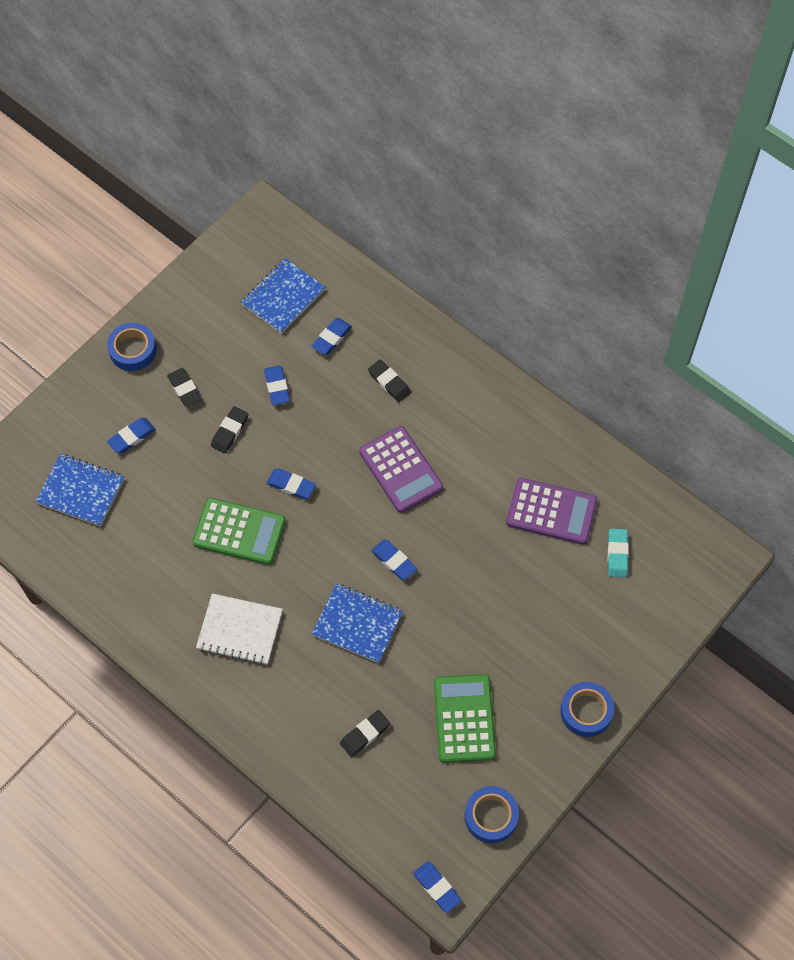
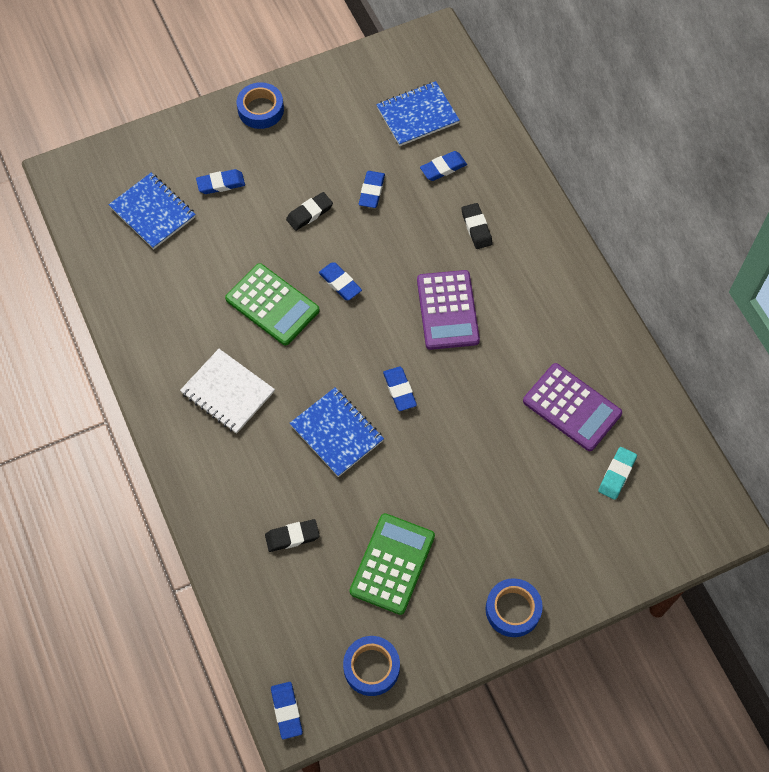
camera: 25 degrees right, 0 degrees up
(185, 389) = (288, 161): black eraser -> none

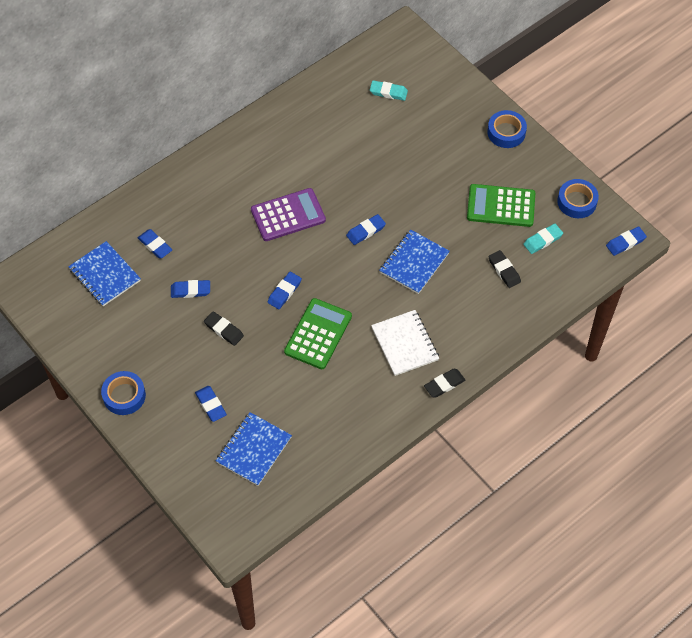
camera: 105 degrees left, 5 degrees down
(227, 392) = (405, 344): white notebook -> white notebook turned 45 degrees counterclockwise
(323, 600) = (542, 240): none -> turquoise eraser
(476, 228) = (207, 211): black eraser -> black eraser (444, 384)
(572, 407) = (345, 125): purple calculator -> none

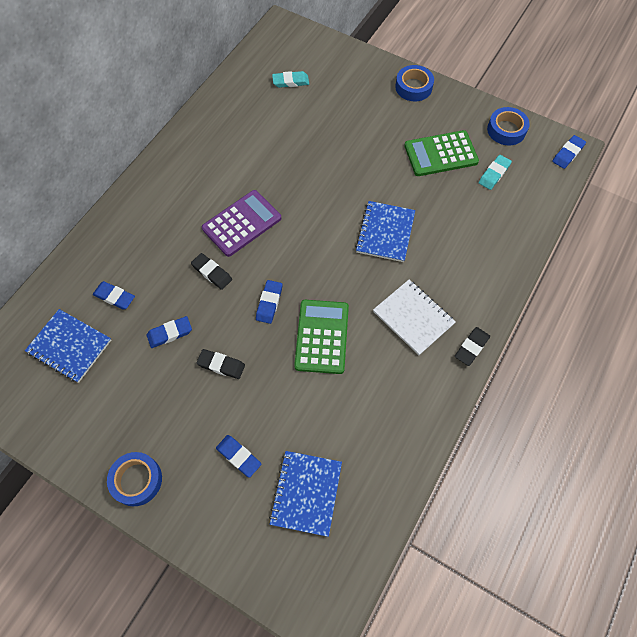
camera: 20 degrees left, 5 degrees up
(366, 231) = (325, 216): blue eraser -> none
(504, 270) = (473, 213): black eraser -> black eraser (212, 273)

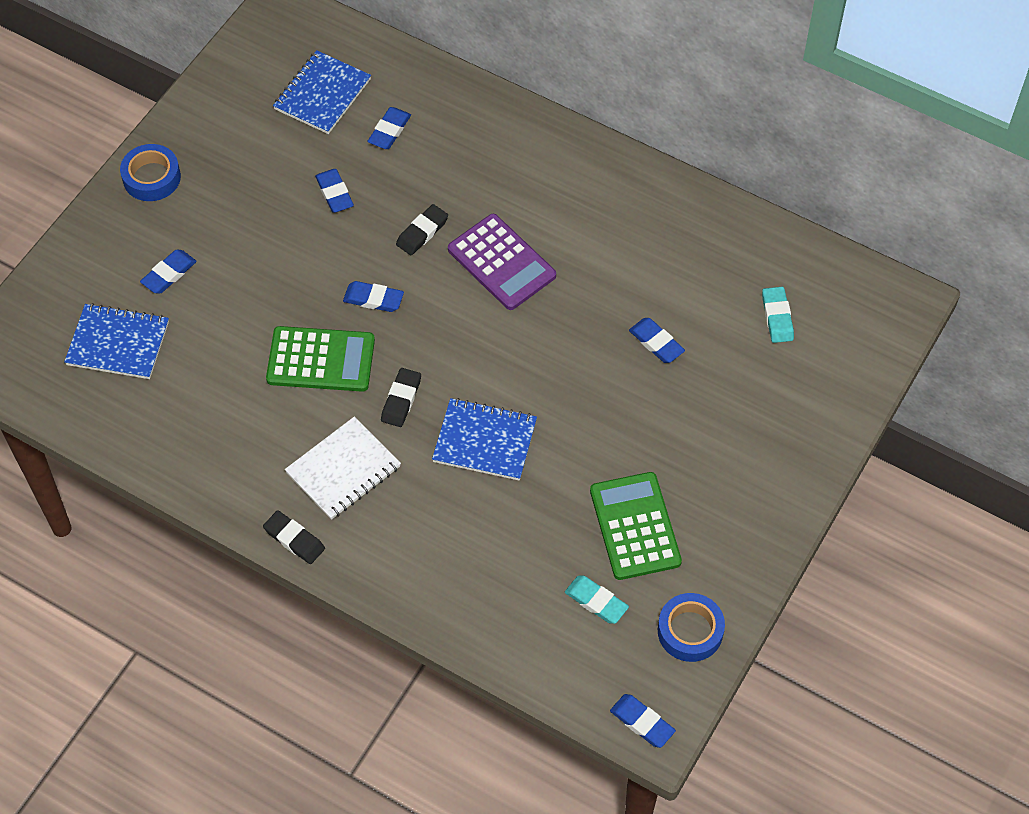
camera: 90 degrees right, 5 degrees down
(221, 365) = (287, 250): black eraser -> black eraser (401, 400)
(308, 140) = (656, 343): none -> blue eraser
(413, 87) = (778, 495): blue tape -> none

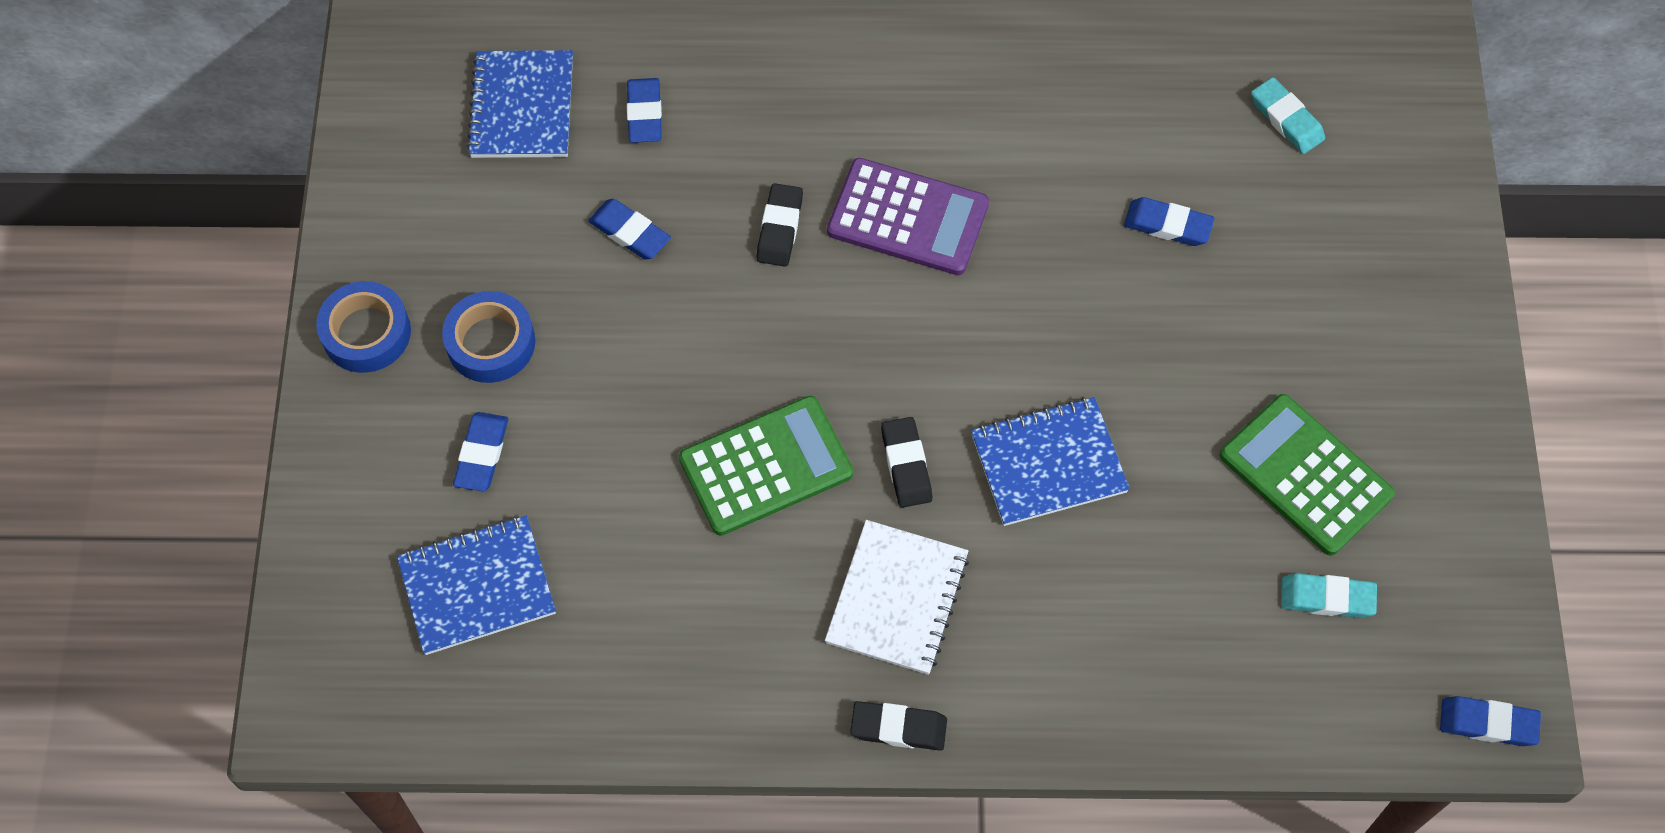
camera: 30 degrees left, 5 degrees up
(373, 299) = (778, 349): blue eraser -> none
(690, 631) = (1461, 573): blue tape -> blue tape (491, 343)

